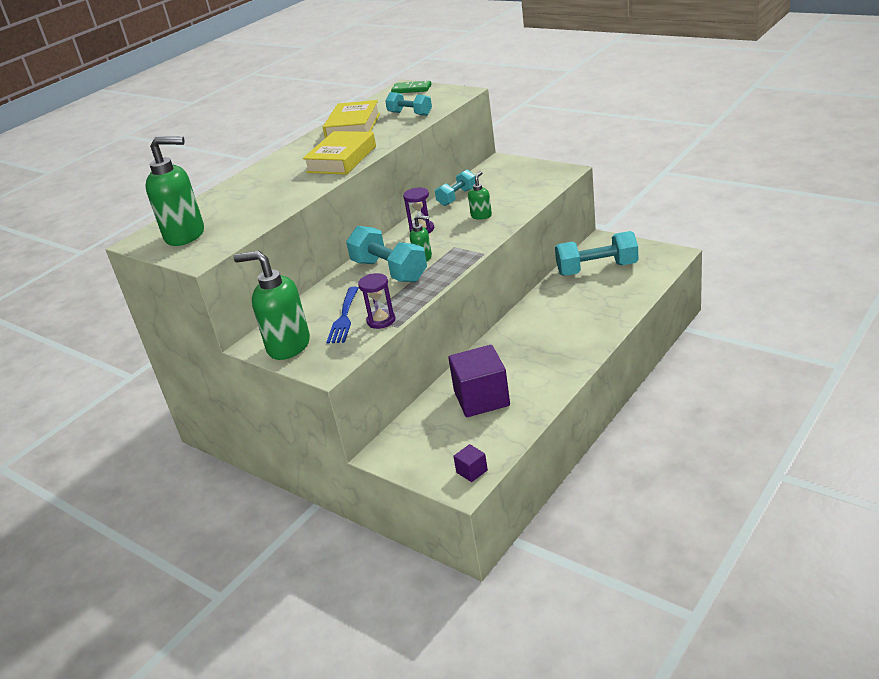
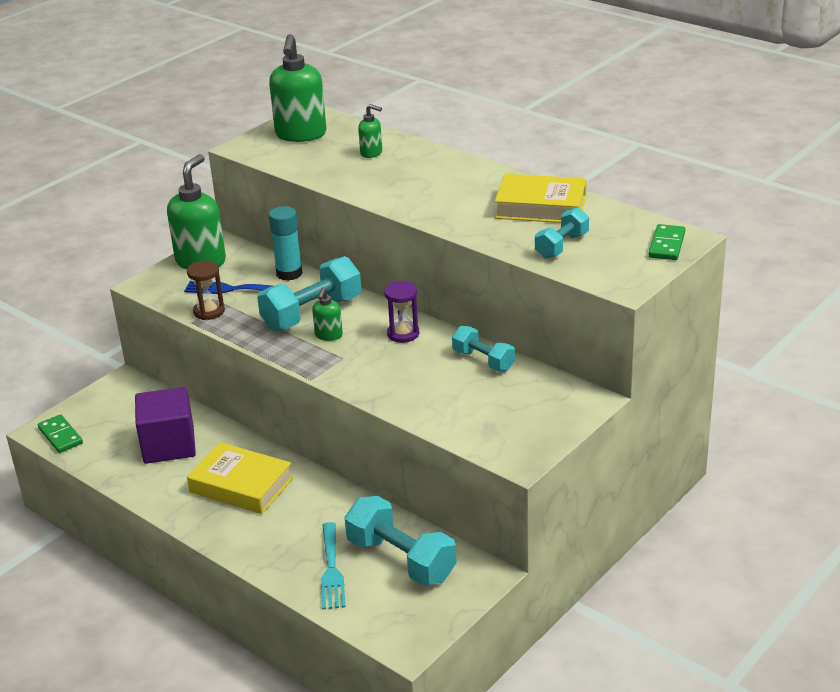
camera: 90 degrees right, 0 degrees up
(322, 294) = (289, 273): none -> turquoise glue stick
(342, 159) = (433, 205): yellow book -> yellow book (241, 485)
(381, 320) = (209, 311): purple hourglass -> brown hourglass
(472, 471) = (60, 436): purple cube -> green domino
(481, 216) = (414, 379): green soap dispenser -> green soap dispenser (371, 153)
(597, 269) = (401, 559): turquoise dumbbell -> turquoise dumbbell turned 45 degrees counterclockwise
(615, 292) = (331, 570): none -> turquoise fork

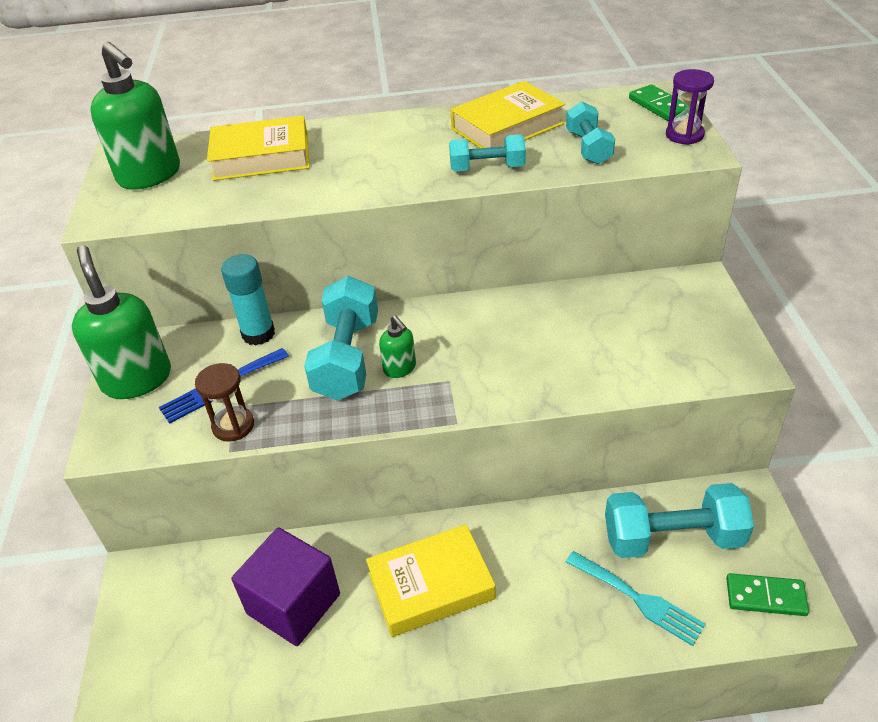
camera: 45 degrees left, 10 degrees up
(60, 436) = (147, 696): green domino -> green domino (765, 597)
(371, 153) = (261, 157): green soap dispenser -> yellow book
(403, 334) = (464, 322): purple hourglass -> purple hourglass (684, 135)
(483, 361) = (569, 302): turquoise dumbbell -> turquoise dumbbell (487, 168)

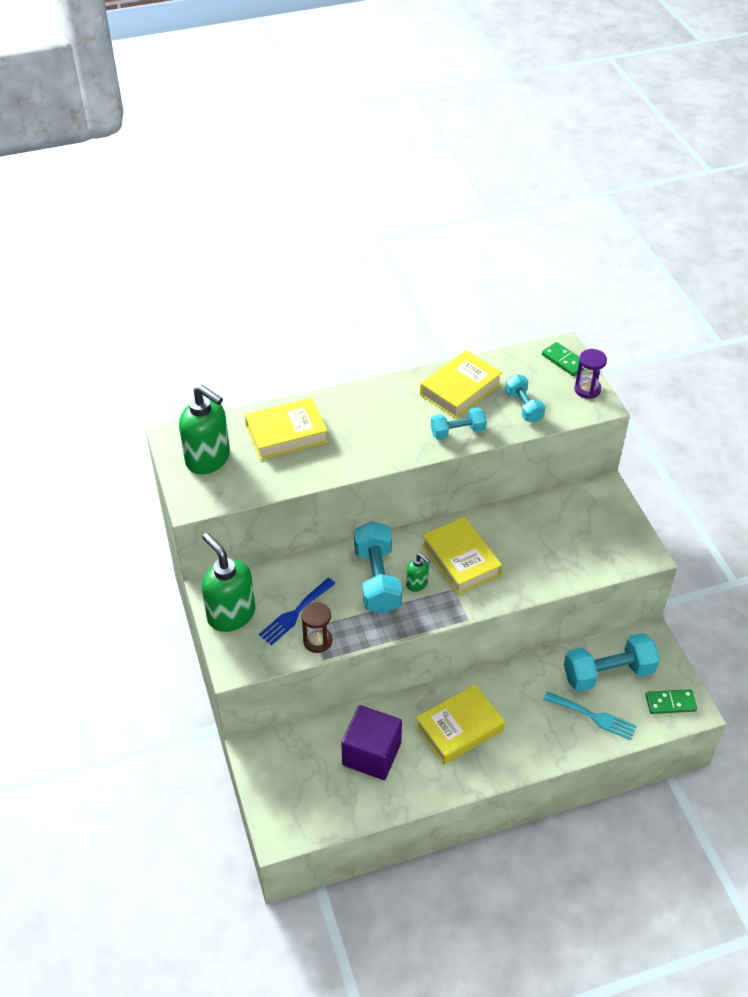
camera: 15 degrees left, 5 degrees up
(258, 334) = (304, 567): turquoise glue stick -> none
(471, 346) = (461, 560): none -> yellow book

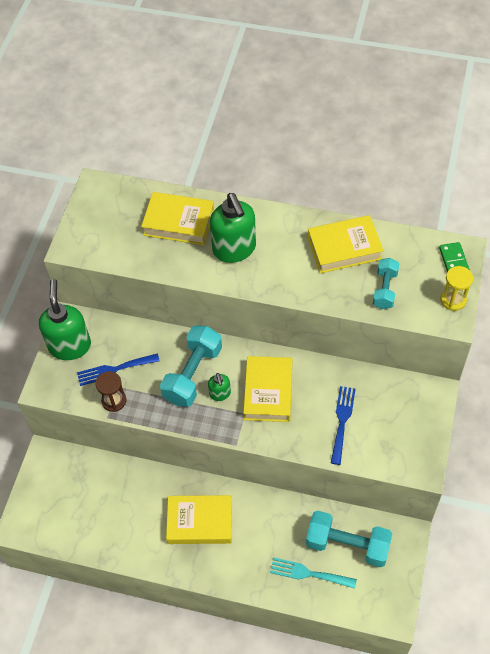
camera: 35 degrees right, 10 degrees up
(208, 459) = (107, 216): green soap dispenser -> green soap dispenser (234, 249)
(371, 754) = (123, 505): purple cube -> none
(457, 432) = (312, 286): turquoise dumbbell -> none
(546, 551) = (342, 421): none -> blue fork
(587, 389) = (453, 300): purple hourglass -> yellow hourglass
(594, 716) = (308, 573): turquoise fork -> turquoise fork turned 135 degrees clockwise
(670, 703) = (379, 599): green domino -> none

